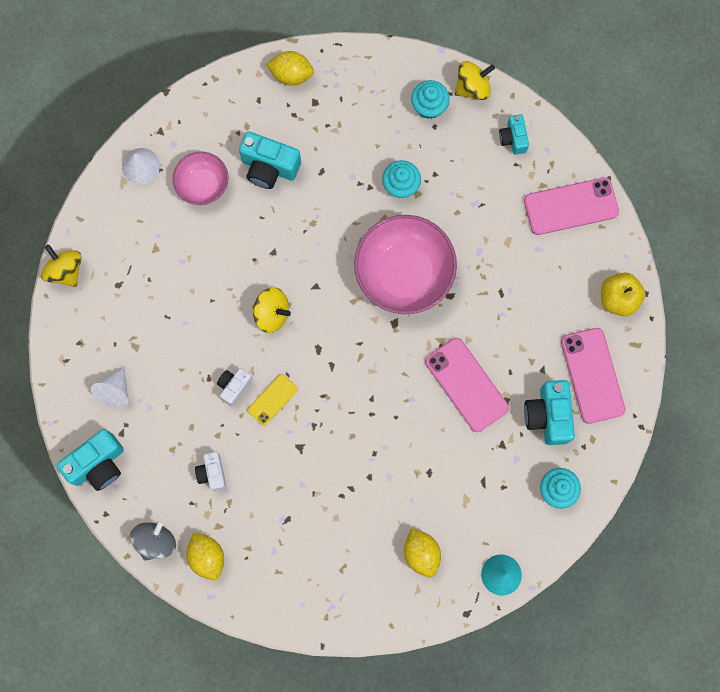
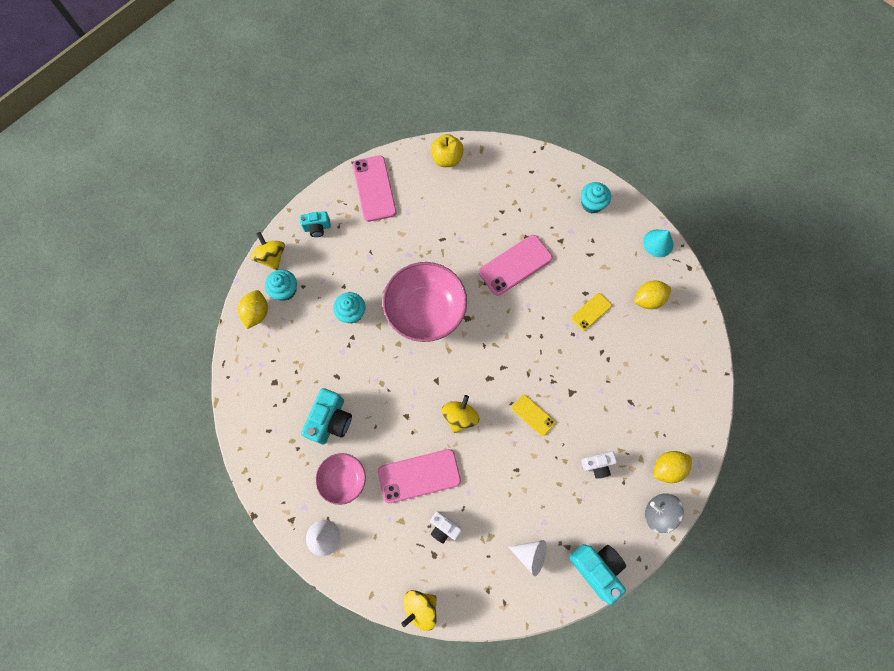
camera: 90 degrees left, 5 degrees down
(234, 387) = (523, 447): white camera -> white camera (444, 527)
(291, 75) = (247, 402): yellow lemon -> yellow lemon (257, 313)
(404, 478) = (591, 312): none -> yellow phone
(548, 416) = (537, 208): turquoise camera -> none
(592, 375) = (505, 178): pink phone -> pink phone (419, 476)

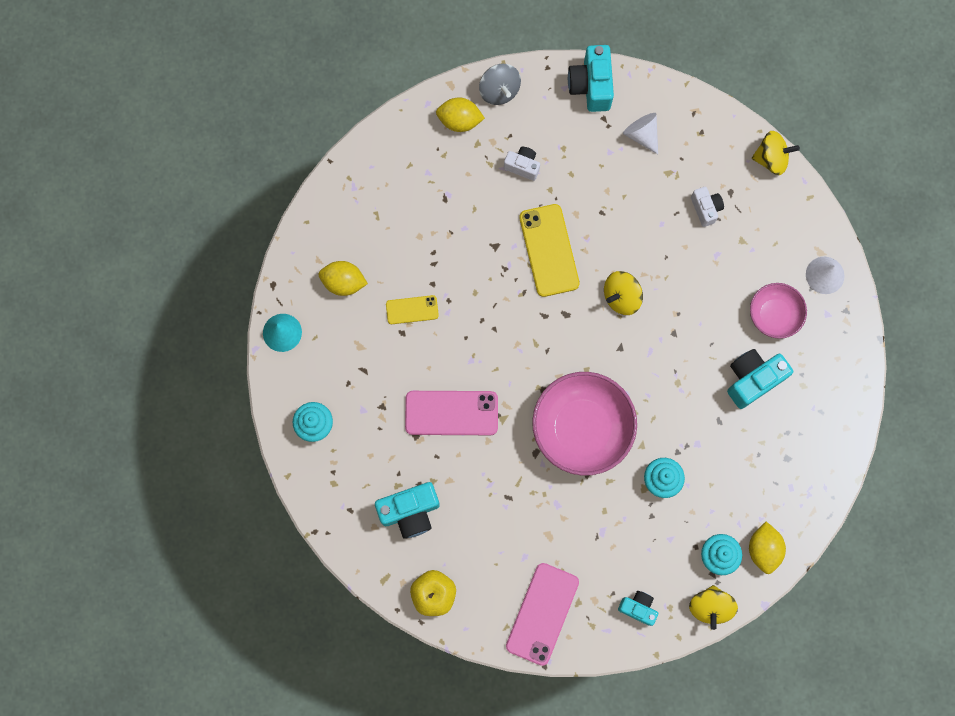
camera: 145 degrees left, 5 degrees up
(257, 313) = (763, 549): yellow lemon -> yellow lemon turned 45 degrees counterclockwise
(419, 476) = (698, 269): pink phone -> none
(495, 193) = (410, 511): none -> turquoise camera
(533, 415) = (549, 250): yellow phone -> yellow phone, size x1.78

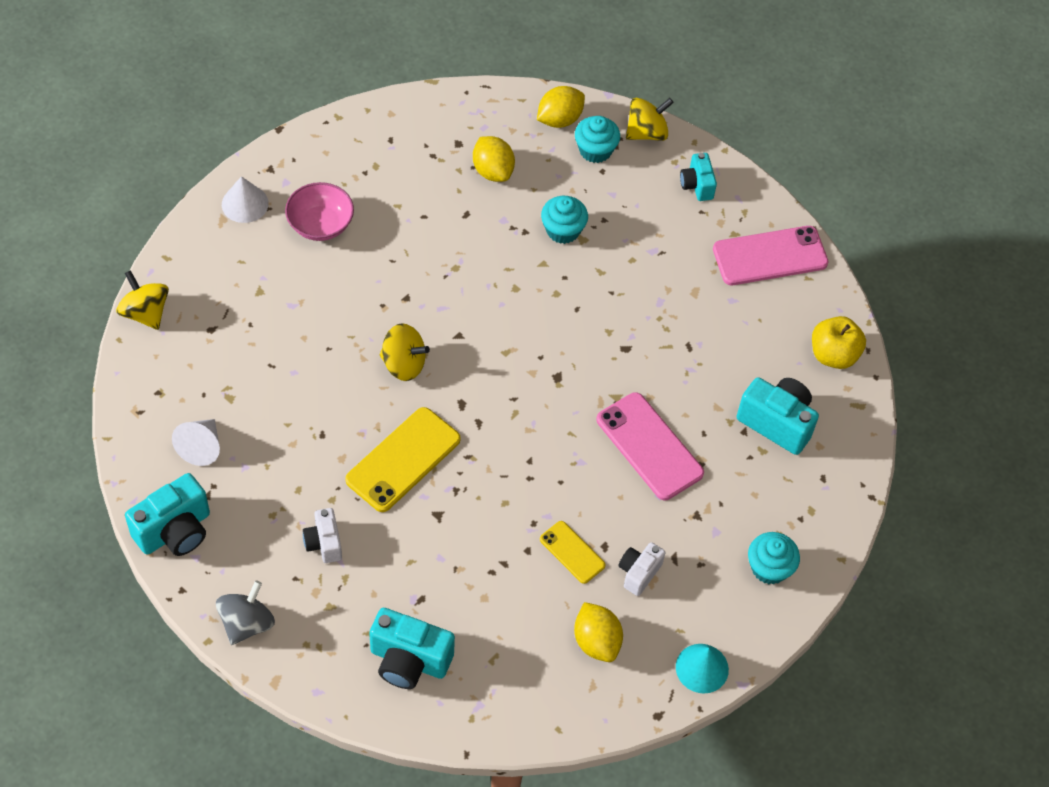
camera: 130 degrees left, 20 degrees down
(459, 121) = (314, 642): yellow lemon -> yellow lemon (493, 171)
(581, 428) = (568, 323): pink bowl -> none
(705, 209) = (247, 341): white camera -> white camera (639, 573)
(752, 380) = (402, 208): turquoise camera -> turquoise camera (409, 660)

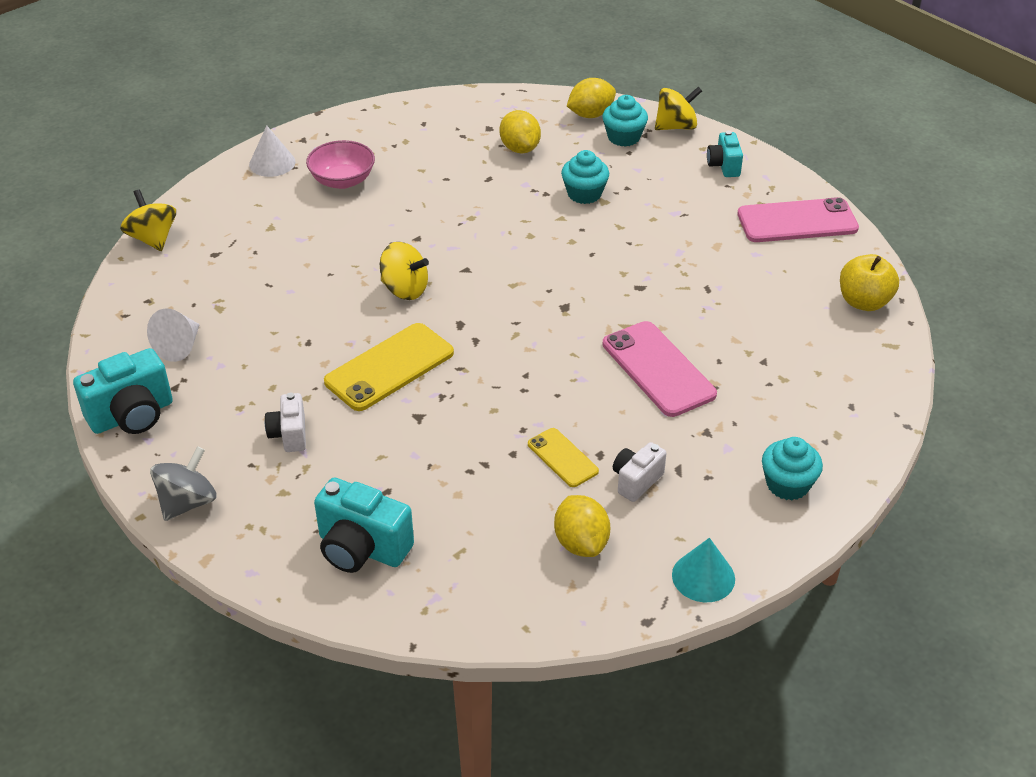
camera: 10 degrees right, 15 degrees down
(777, 423) = (800, 356): turquoise camera -> none

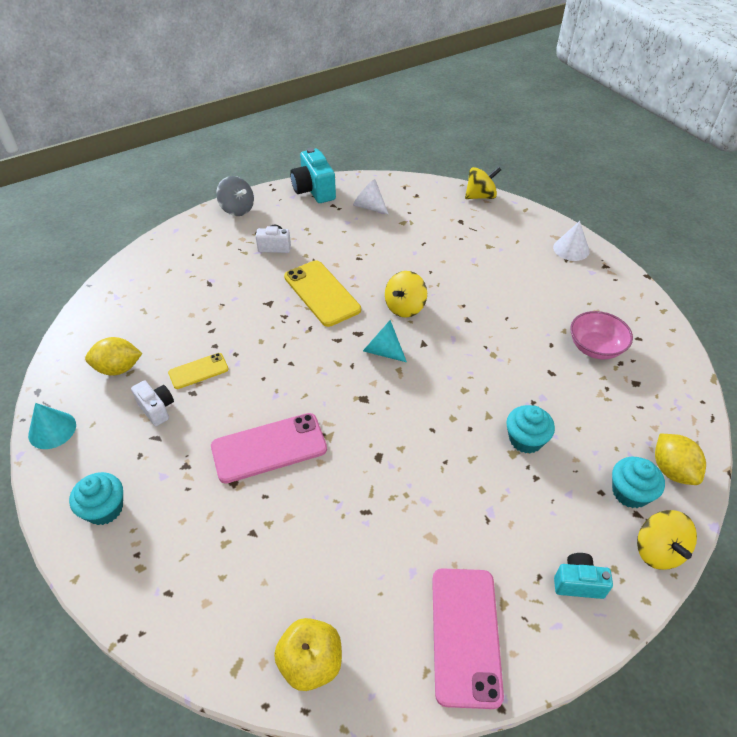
camera: 100 degrees right, 5 degrees up
(342, 180) = (547, 284): pink bowl -> pink bowl (595, 347)
(362, 548) = (169, 270): turquoise camera -> none
(485, 300) = (382, 351): none -> turquoise cone
(520, 148) = (601, 401): yellow lemon -> none

